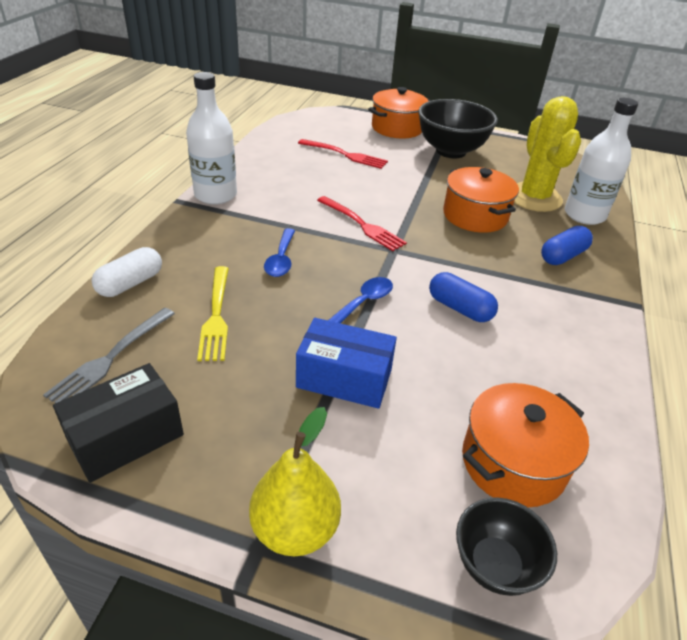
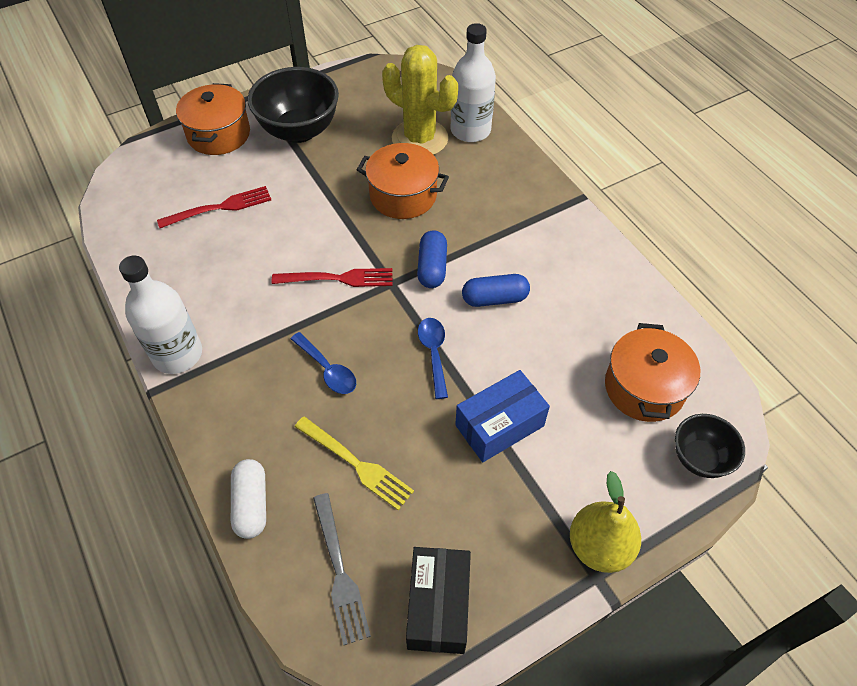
camera: 45 degrees left, 15 degrees up
(563, 256) = (500, 188): blue capsule -> blue capsule (432, 267)

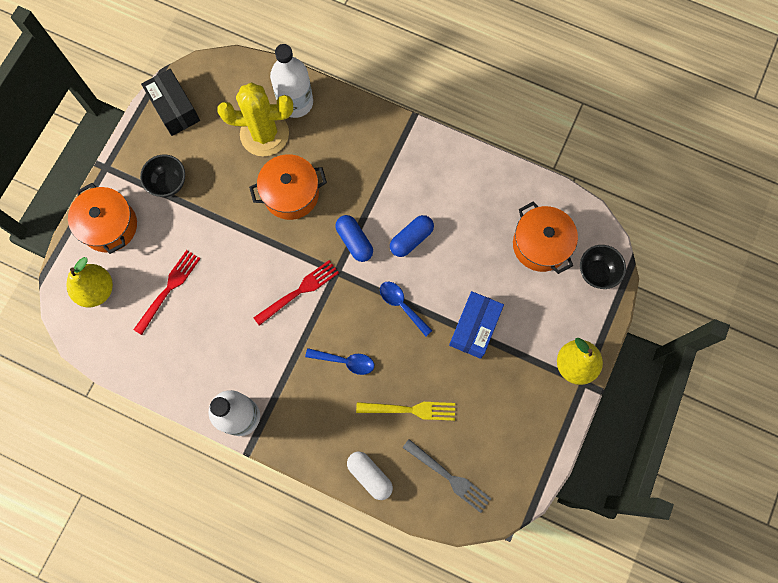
camera: 35 degrees left, 20 degrees up
(159, 174) = (96, 290): none -> yellow pear
(299, 130) = (168, 183): black bowl -> black bowl, size x0.57
(438, 606) = (514, 457): black box -> black box (174, 109)

